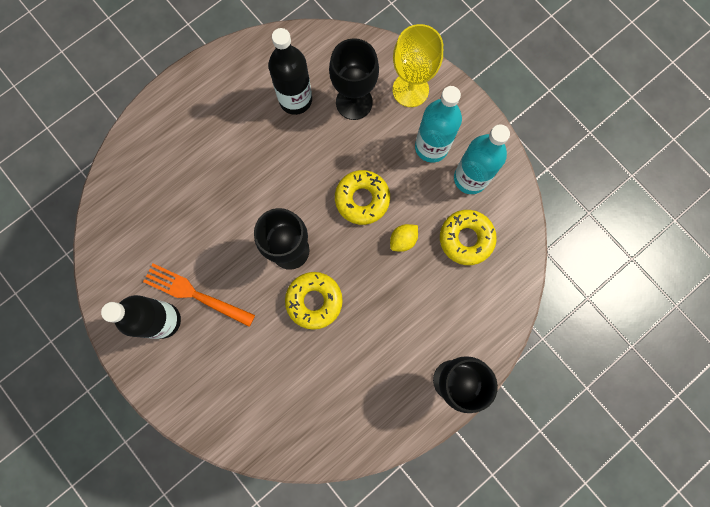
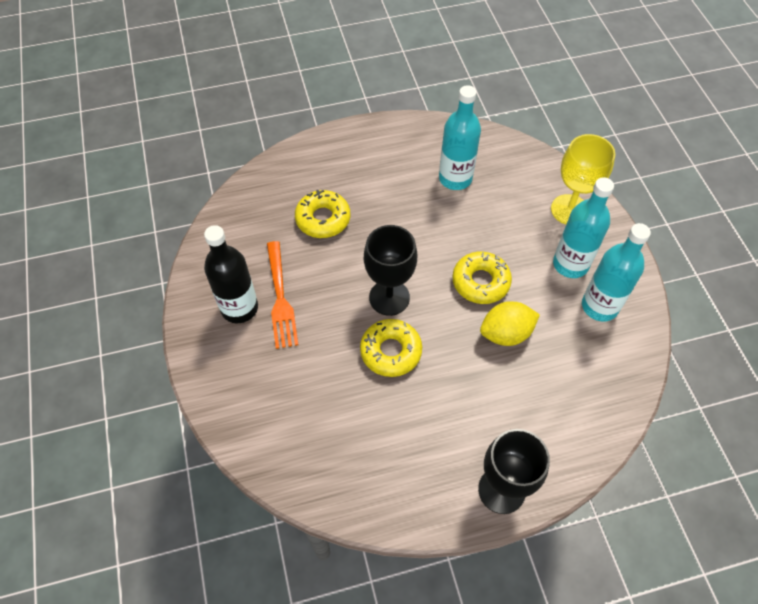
camera: 25 degrees right, 20 degrees down
(195, 294) = (280, 298): orange fork -> orange fork turned 150 degrees counterclockwise
(295, 100) = (455, 178): black bottle -> turquoise bottle
(354, 102) = (509, 200): black goblet -> none
(403, 240) = (506, 333): yellow lemon -> yellow lemon, size x1.60
(466, 239) = (573, 359): yellow donut -> yellow donut (323, 219)

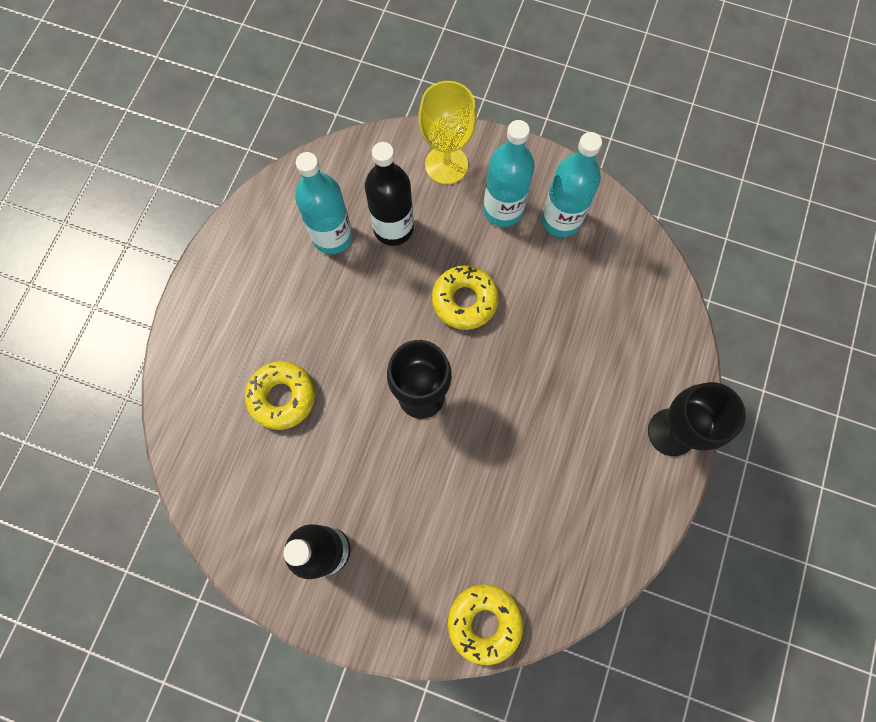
camera: 55 degrees left, 15 degrees up
(280, 298) = (346, 501): orange fork -> none
(391, 351) = (479, 433): yellow donut -> yellow donut (484, 622)
(493, 208) = (393, 228): none -> black bottle
(506, 333) = (532, 318): yellow lemon -> none

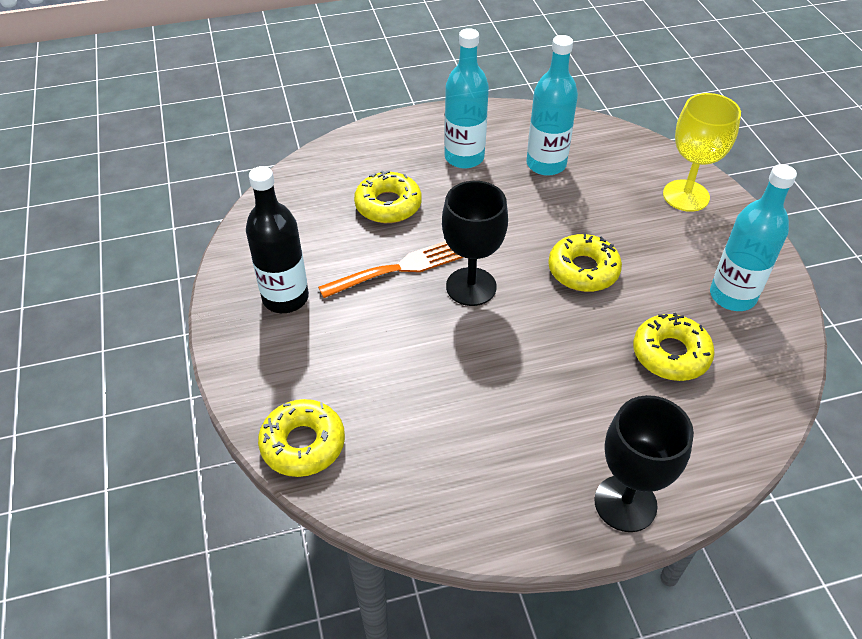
camera: 55 degrees right, 25 degrees down
(361, 438) = (397, 269): none -> orange fork
(393, 228) = (594, 194): black bottle -> none
(502, 210) = (692, 251): turquoise bottle -> turquoise bottle (464, 157)
(580, 305) = (670, 354): none -> yellow donut

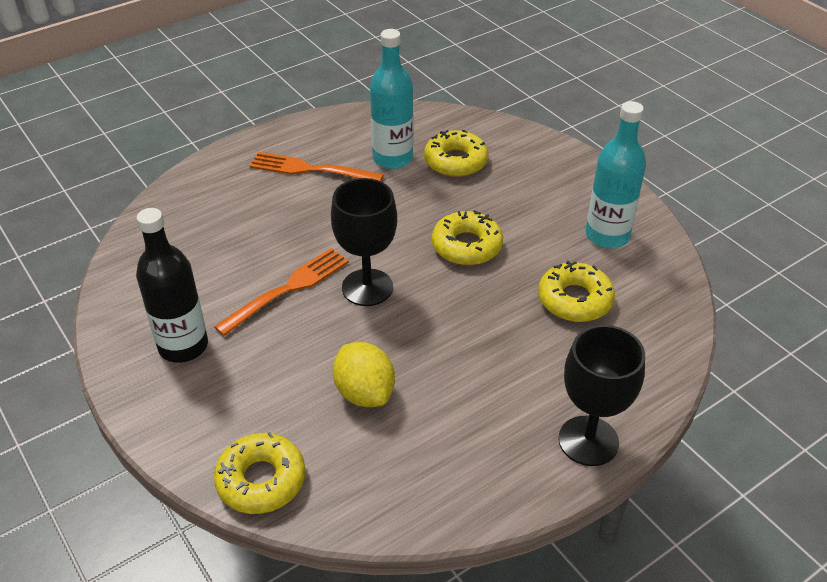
camera: 20 degrees left, 5 degrees down
(388, 205) = (253, 231): yellow donut -> yellow donut (455, 161)
(427, 389) = (364, 393): none -> yellow lemon
(464, 157) = (310, 169): turquoise bottle -> orange fork
(686, 196) = (531, 158): yellow goblet -> none

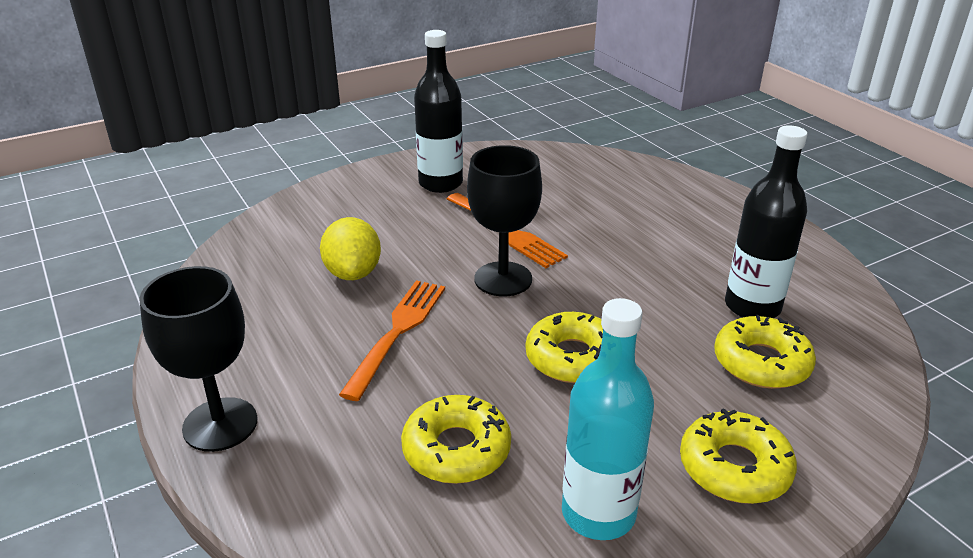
camera: 95 degrees right, 10 degrees down
(261, 480) = (279, 221): yellow donut -> yellow donut (734, 467)
(310, 169) = (712, 246): orange fork -> orange fork (397, 332)
(364, 393) = (353, 273): yellow lemon -> yellow lemon turned 75 degrees counterclockwise
(392, 158) = (752, 306): turquoise bottle -> black bottle

